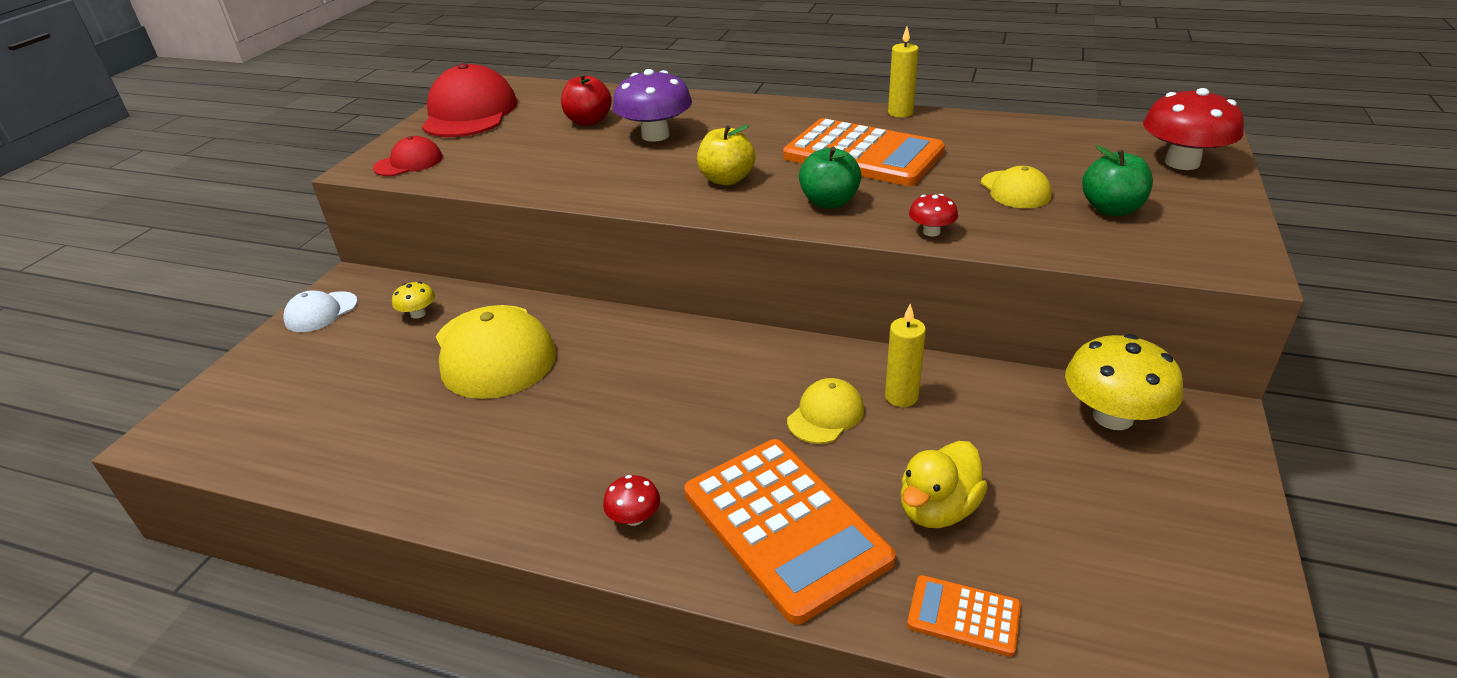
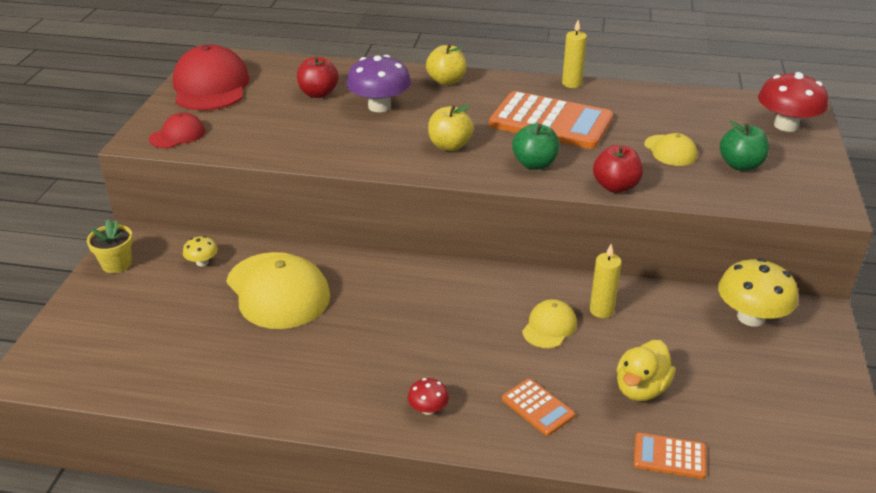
camera: 10 degrees left, 0 degrees up
(321, 312) = (116, 264): white cap -> yellow flower pot
(745, 109) = (446, 81): none -> yellow apple
(785, 526) = (537, 407): orange calculator -> orange calculator, size x0.46
(931, 232) = (615, 186): red mushroom -> red apple

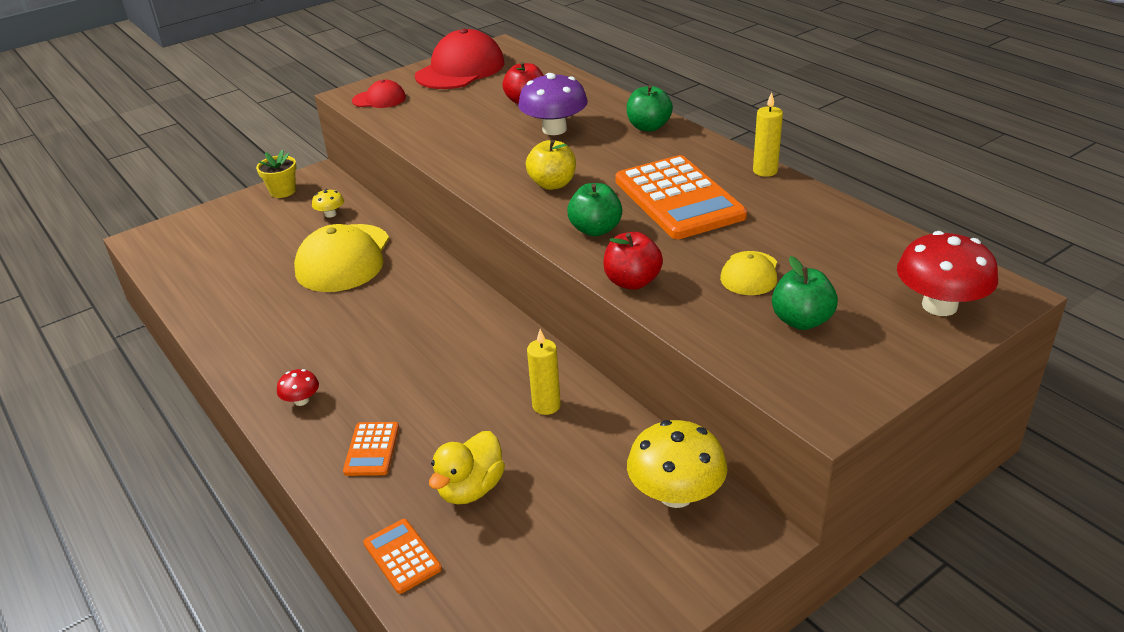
camera: 45 degrees right, 0 degrees up
(446, 81) = (648, 127): yellow apple -> green apple
(549, 327) = (482, 393): yellow cap -> none
(641, 389) = (471, 489): yellow duck -> yellow duck turned 45 degrees counterclockwise

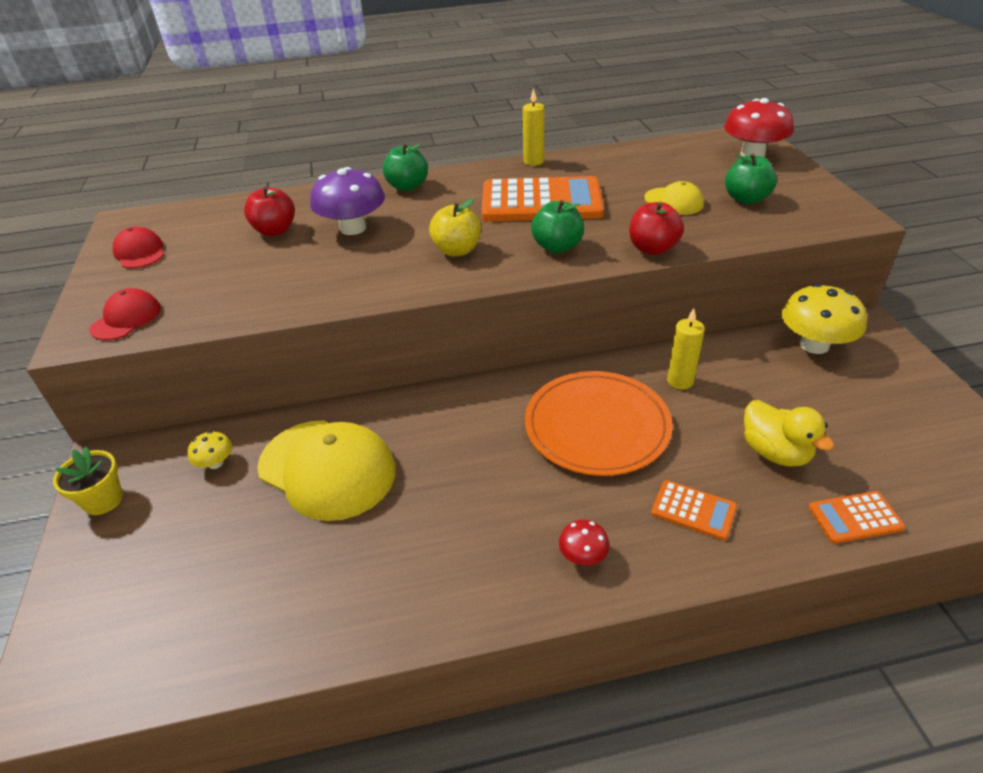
camera: 65 degrees left, 5 degrees up
(453, 370) = (597, 426): none -> orange plate
(460, 69) = (140, 252): red cap -> red cap, size x0.51

